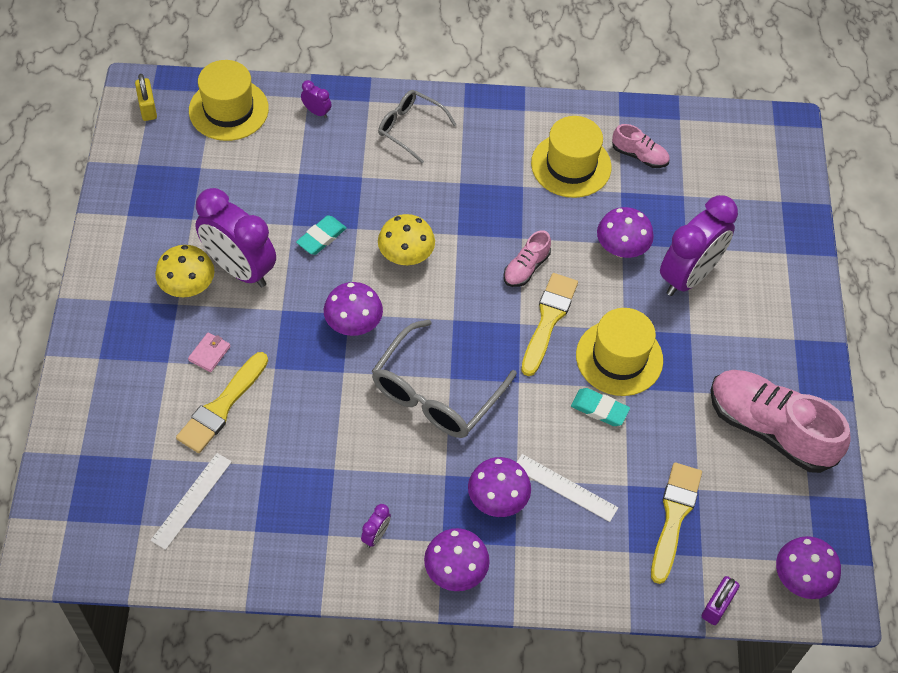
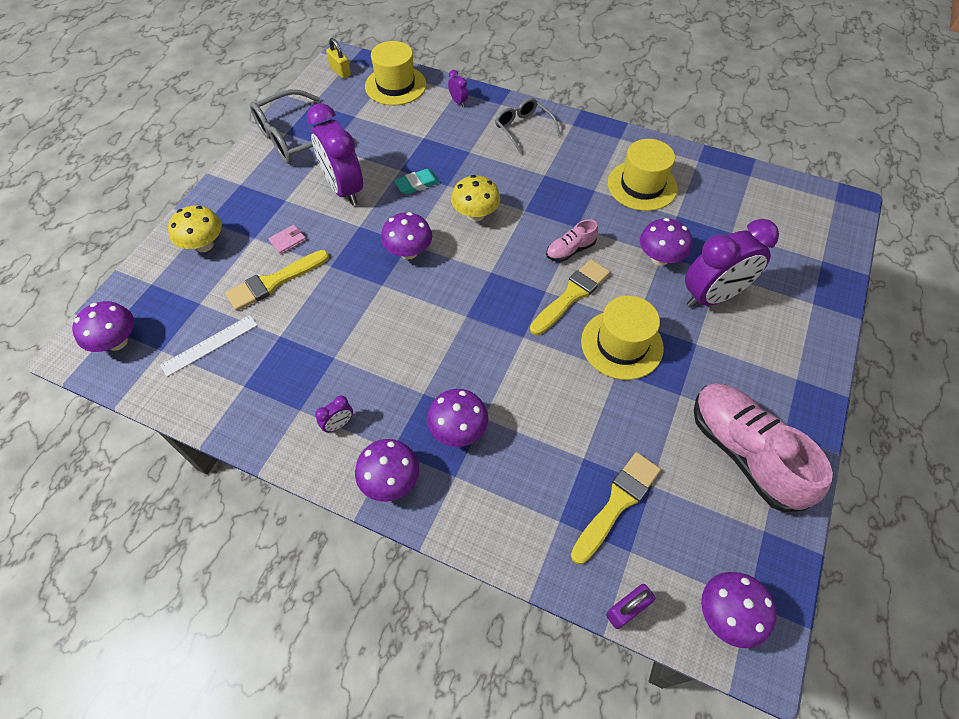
camera: 25 degrees right, 0 degrees up
(84, 532) = (117, 342): none -> purple mushroom
(148, 108) = (340, 71): yellow padlock -> yellow padlock turned 45 degrees counterclockwise
(188, 287) = (299, 191): yellow mushroom -> yellow mushroom (204, 245)
(435, 393) = (448, 324): grey glasses -> grey glasses (294, 138)
(565, 487) = (524, 440): white ruler -> none
(599, 409) = (585, 382): turquoise eraser -> none
(639, 156) = (704, 193): pink shoe -> none

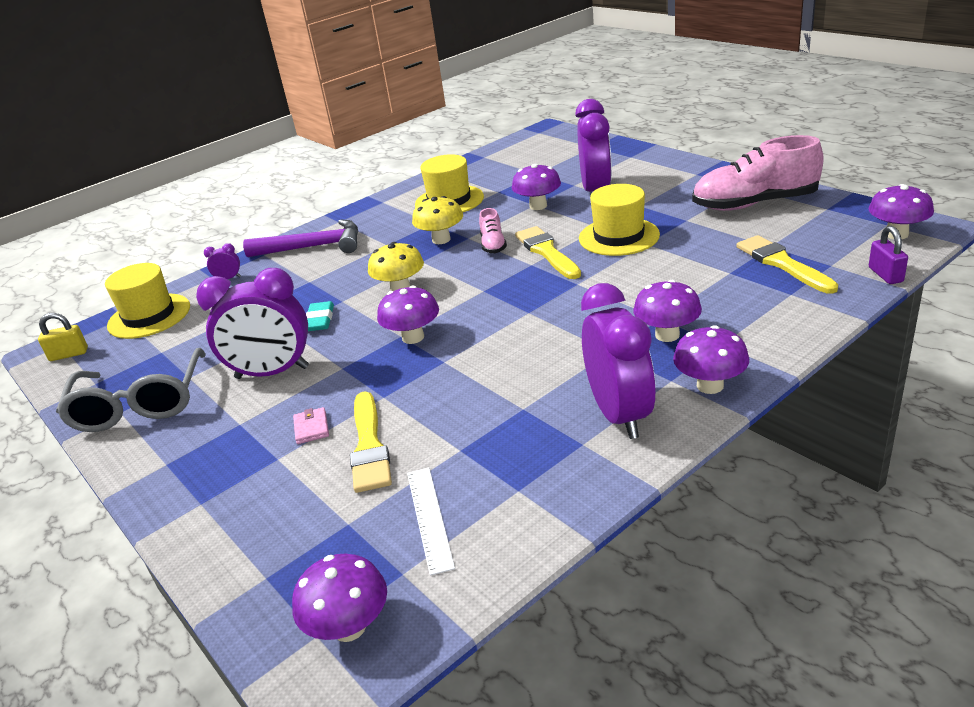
camera: 60 degrees left, 25 degrees down
(204, 245) = (244, 510): yellow mushroom -> yellow mushroom (441, 240)
(338, 424) = (619, 414): purple clock -> purple clock, size x2.48
(523, 129) = (313, 247): grey glasses -> purple hammer

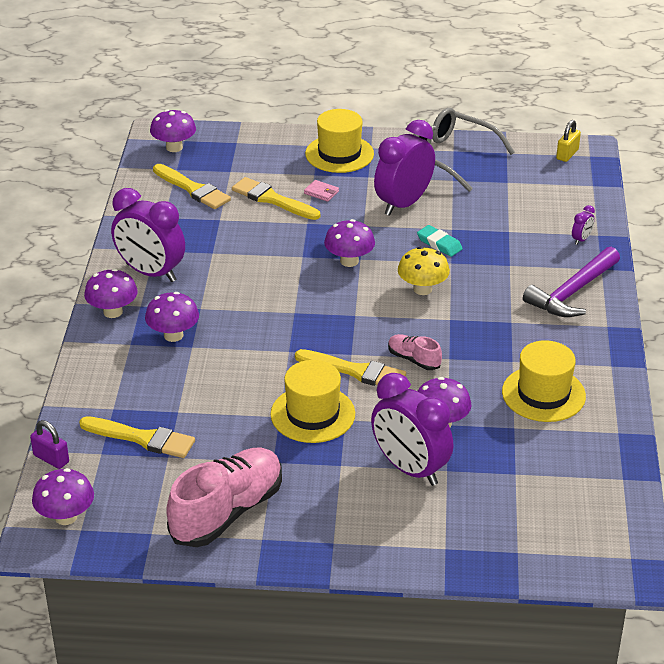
camera: 130 degrees right, 5 degrees up
(149, 316) = (574, 193): yellow hat -> yellow hat (339, 154)
(429, 518) = (193, 189): white ruler -> yellow brush
(441, 240) = (470, 346): yellow mushroom -> none

